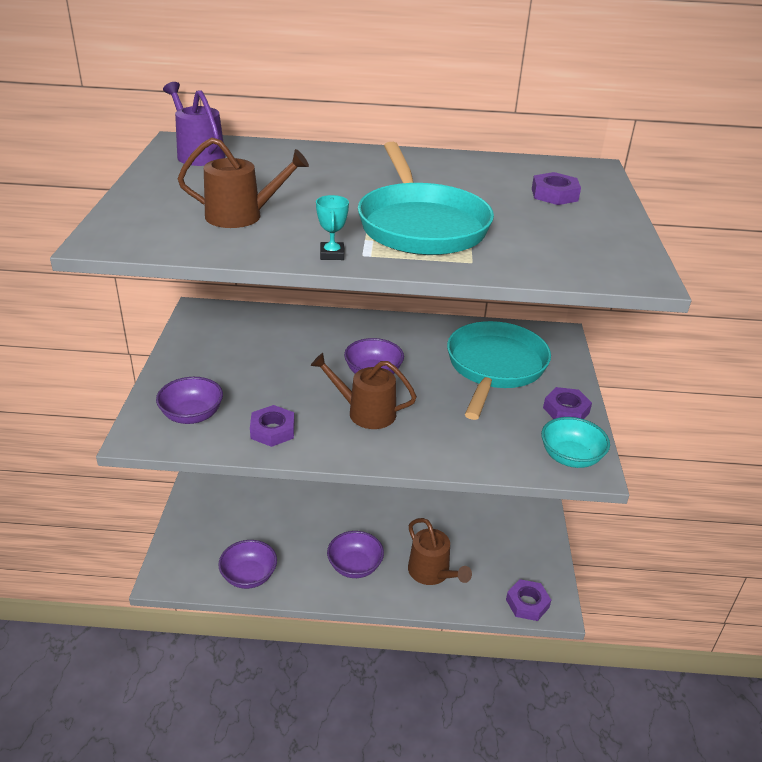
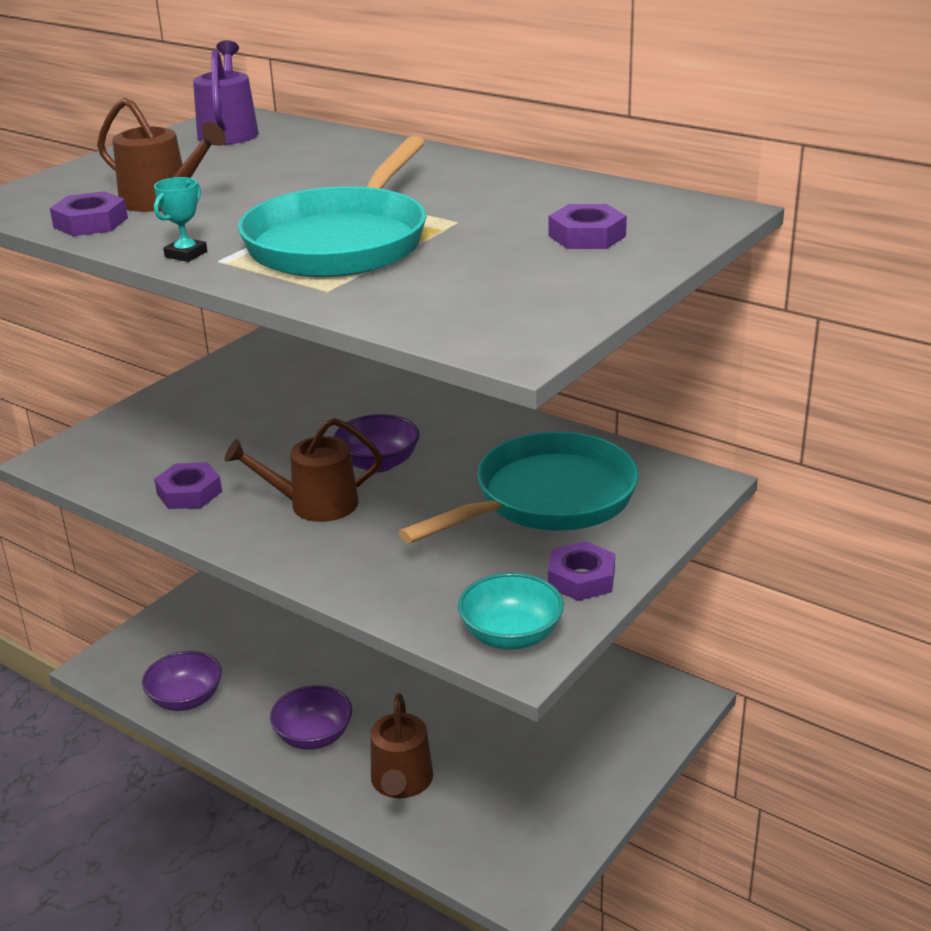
camera: 35 degrees right, 5 degrees down
(192, 415) = (127, 453): purple bowl -> none
(366, 412) = (315, 504): brown watering can -> brown watering can turned 60 degrees counterclockwise
(527, 603) = (492, 872): purple nut -> purple nut (91, 223)

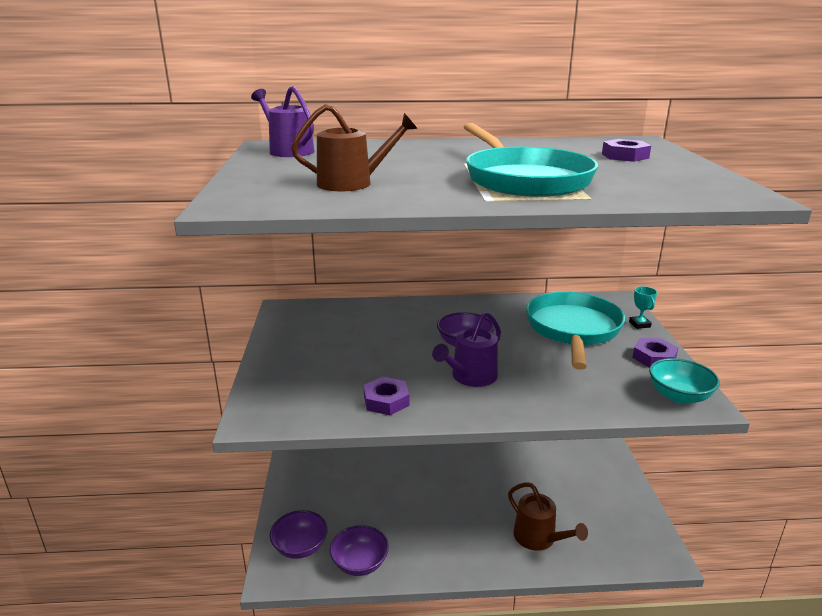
camera: 40 degrees left, 5 degrees down
(91, 223) = (338, 201): purple nut -> none
(186, 254) = (456, 201): turquoise trophy -> turquoise trophy (639, 324)
(314, 736) = (462, 541): purple bowl -> purple bowl (300, 547)
(315, 504) = (471, 377): brown watering can -> purple watering can

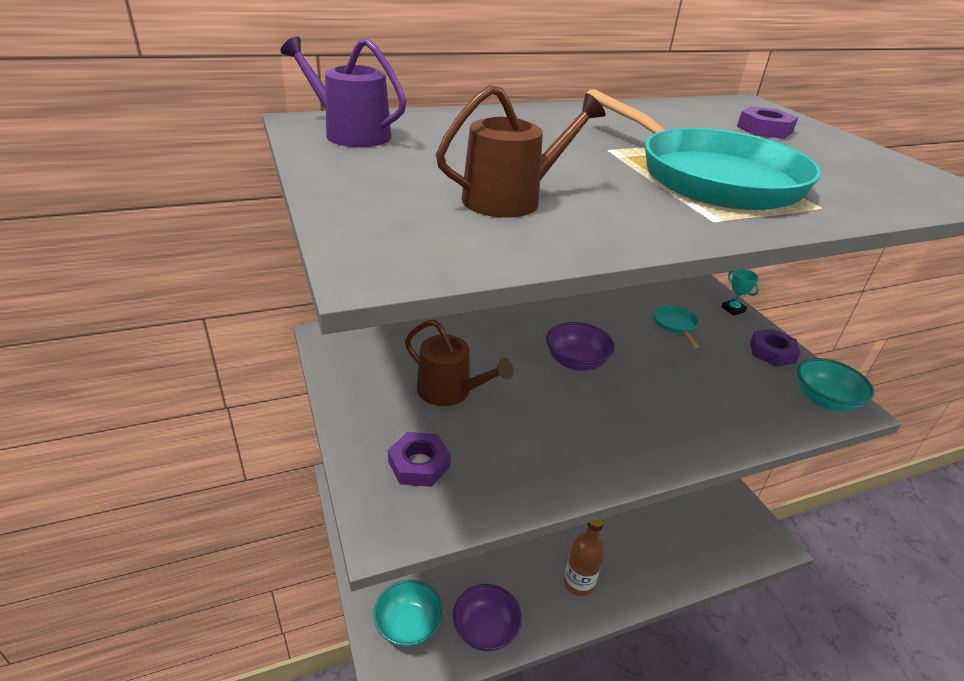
camera: 20 degrees left, 10 degrees up
(300, 547) = (408, 625): purple bowl -> turquoise bowl
(386, 401) = (536, 464): purple nut -> purple nut (419, 464)
(455, 548) = (578, 583): none -> brown bottle
(471, 377) = (610, 409): purple watering can -> none
(538, 538) = (653, 549): brown watering can -> brown watering can (449, 391)
(573, 330) = (675, 325): turquoise pan -> turquoise pan, size x0.41

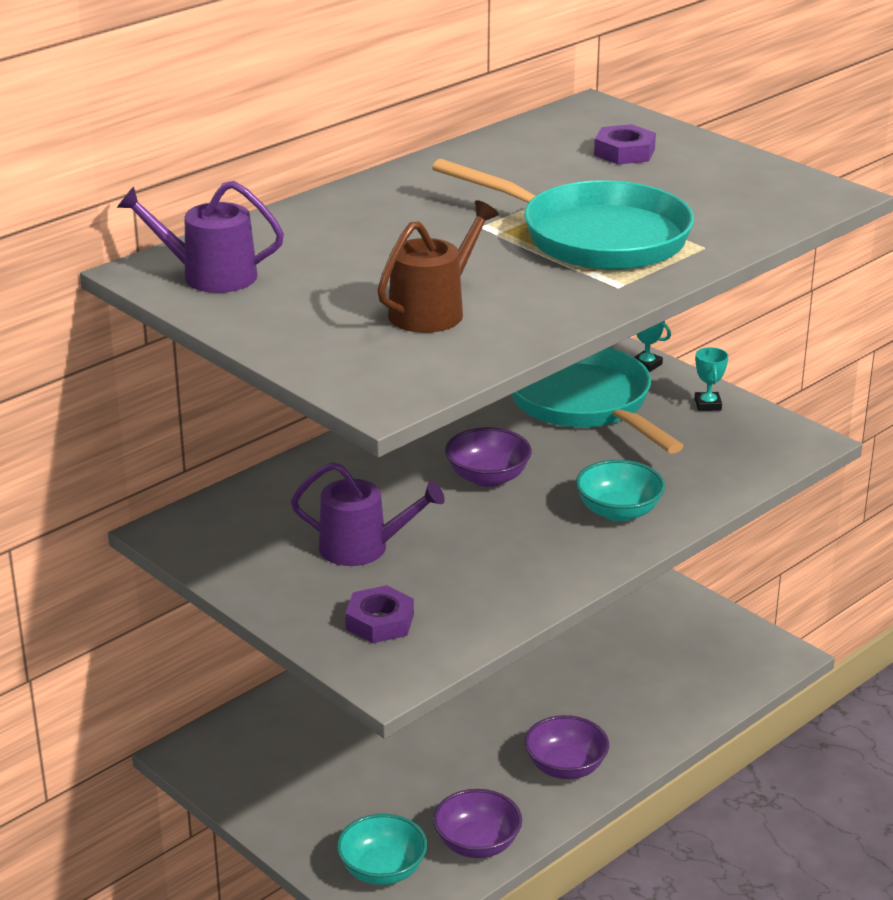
camera: 20 degrees left, 5 degrees down
(449, 391) = (362, 548): brown watering can -> purple watering can
(578, 583) = (565, 767): brown bottle -> purple bowl
(675, 325) = (584, 403): turquoise pan -> turquoise pan, size x2.45
(772, 352) = (708, 405): purple nut -> turquoise trophy
(824, 400) = (777, 442): turquoise bowl -> turquoise bowl (618, 511)

